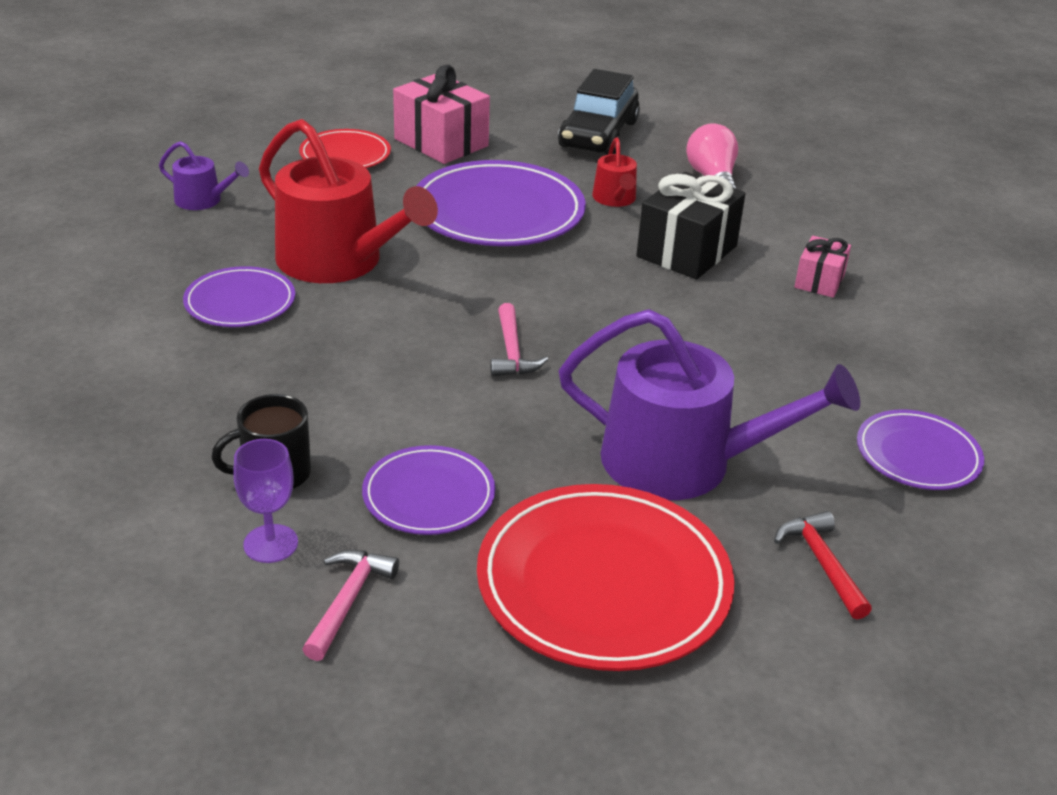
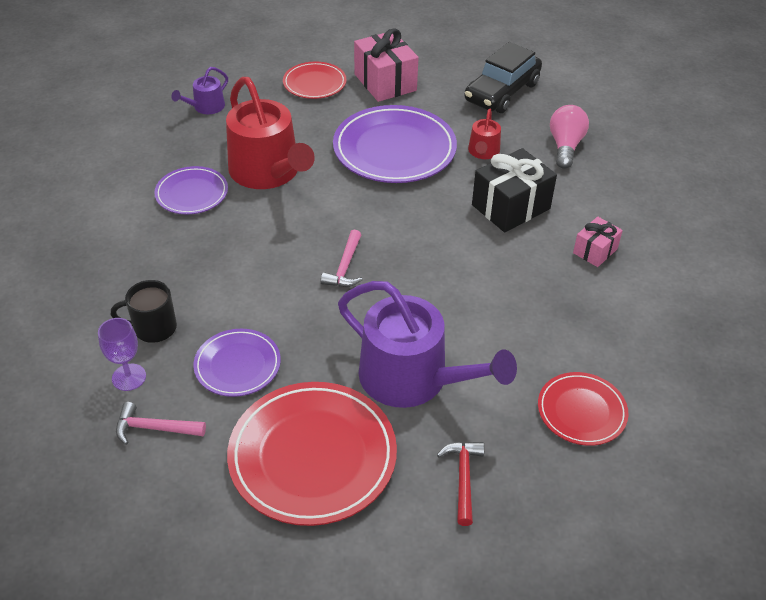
camera: 20 degrees right, 10 degrees up
(203, 200) = (206, 107): purple watering can -> purple watering can turned 90 degrees clockwise
(348, 601) = (154, 428): pink hammer -> pink hammer turned 120 degrees counterclockwise
(917, 455) = (581, 411): purple plate -> red plate

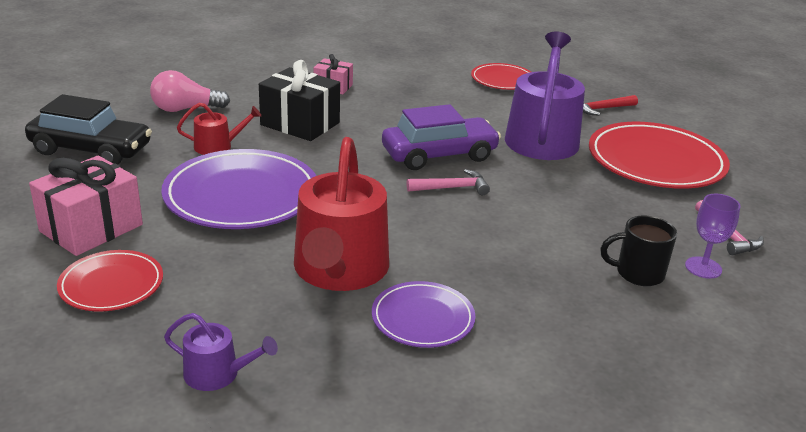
camera: 115 degrees left, 15 degrees down
(153, 328) = (638, 273): black mug -> black mug turned 120 degrees clockwise
(237, 365) = (621, 214): purple plate -> none
(268, 172) = (339, 270): red watering can -> red watering can turned 150 degrees clockwise
(409, 280) = (439, 155): none -> purple car

